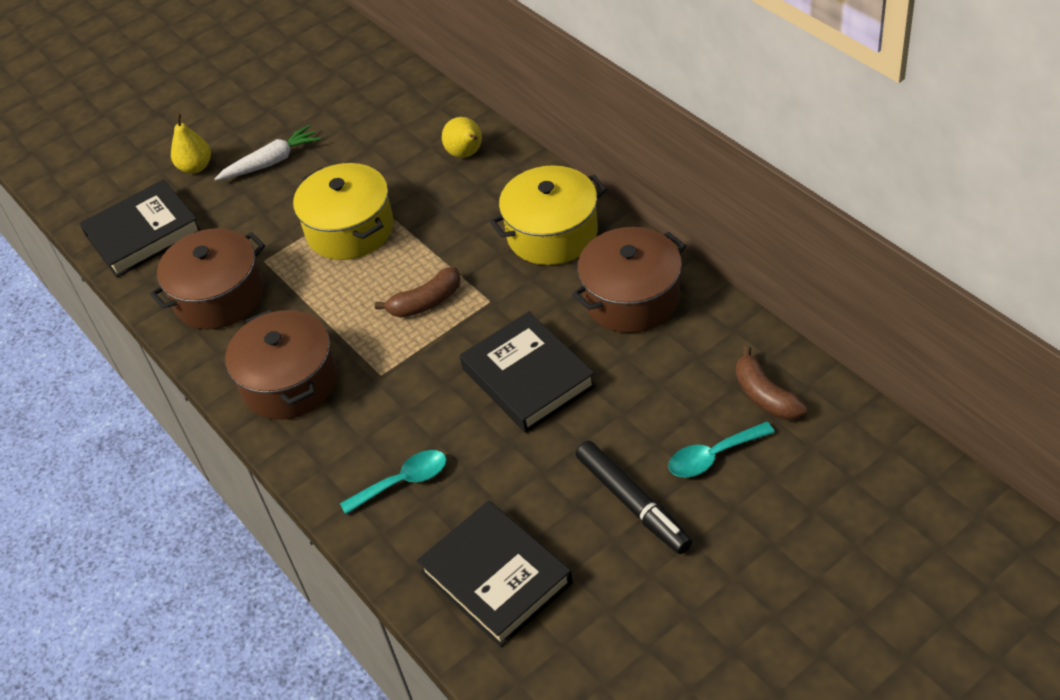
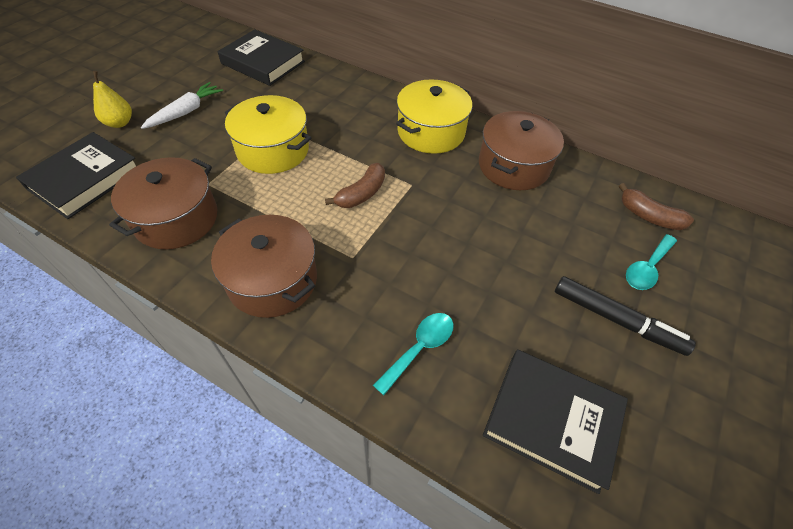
camera: 30 degrees left, 5 degrees up
(466, 154) = (339, 90): yellow pear -> none
(528, 377) = (474, 236): black book -> black book (263, 63)

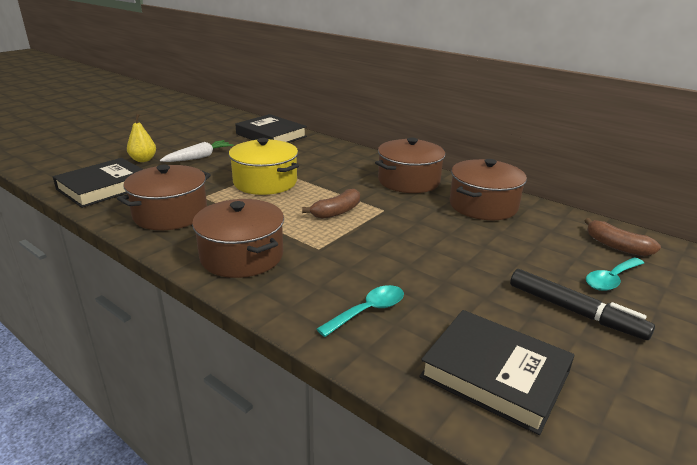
camera: 10 degrees right, 25 degrees down
(431, 132) = (408, 181): yellow pot -> brown pot

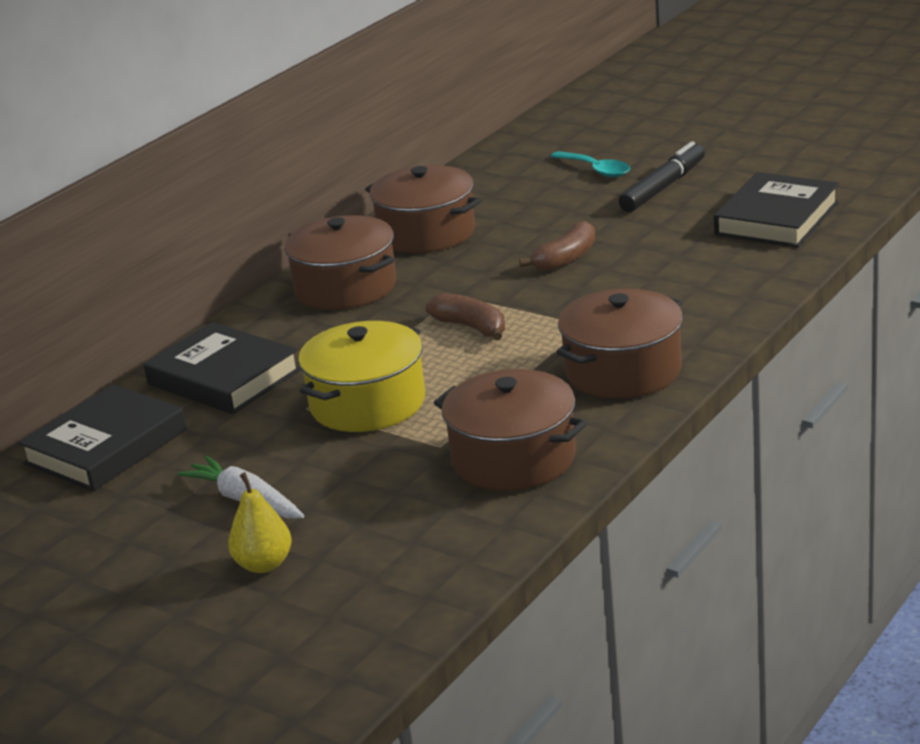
camera: 90 degrees left, 0 degrees up
(104, 187) = (417, 561): black book -> black book (223, 377)
(368, 311) = (709, 279): turquoise spoon -> none
(616, 246) = (521, 164): brown banana -> brown banana (566, 258)

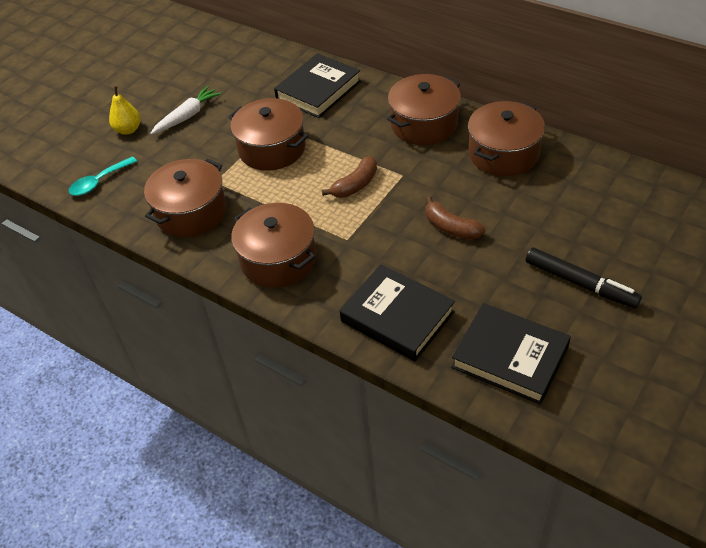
camera: 90 degrees right, 20 degrees up
(106, 447) = (256, 62): black book -> black book (397, 317)
(367, 403) = (272, 149): yellow pot -> brown pot
(596, 170) = (618, 241): turquoise spoon -> turquoise spoon (99, 182)

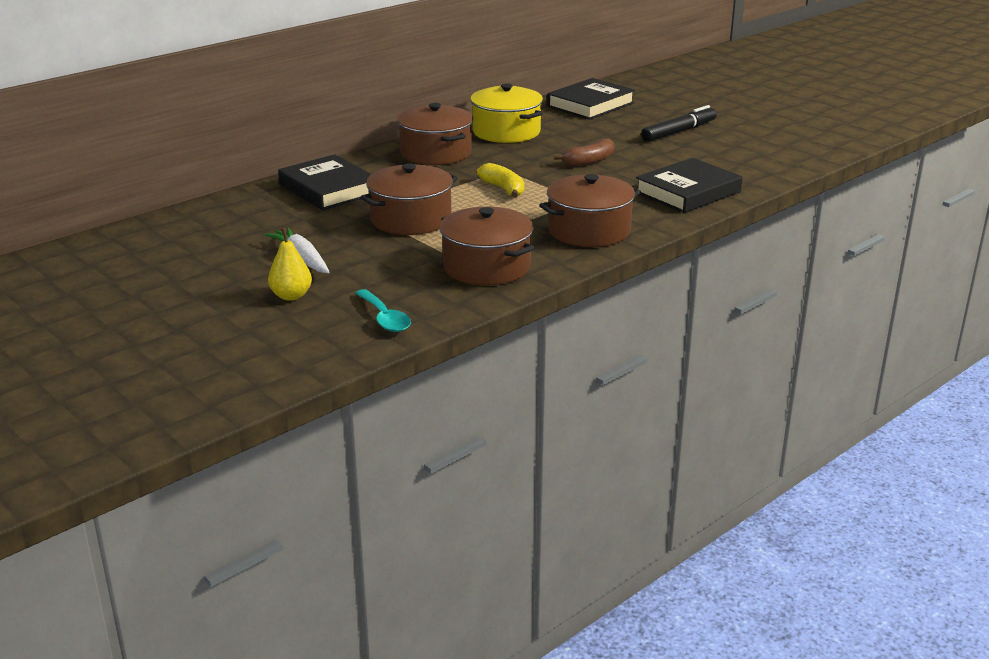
camera: 80 degrees left, 20 degrees down
(355, 185) = (503, 189): brown banana -> yellow banana
(503, 153) = (506, 132): brown pot -> yellow pot
(510, 357) = (746, 162): black book -> black book (590, 105)

